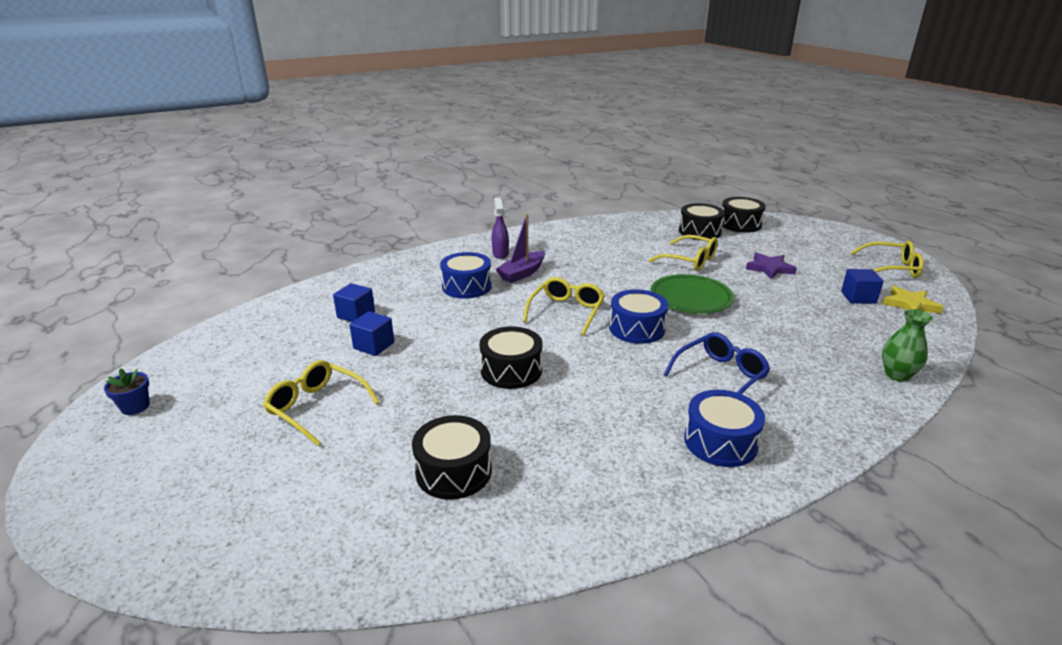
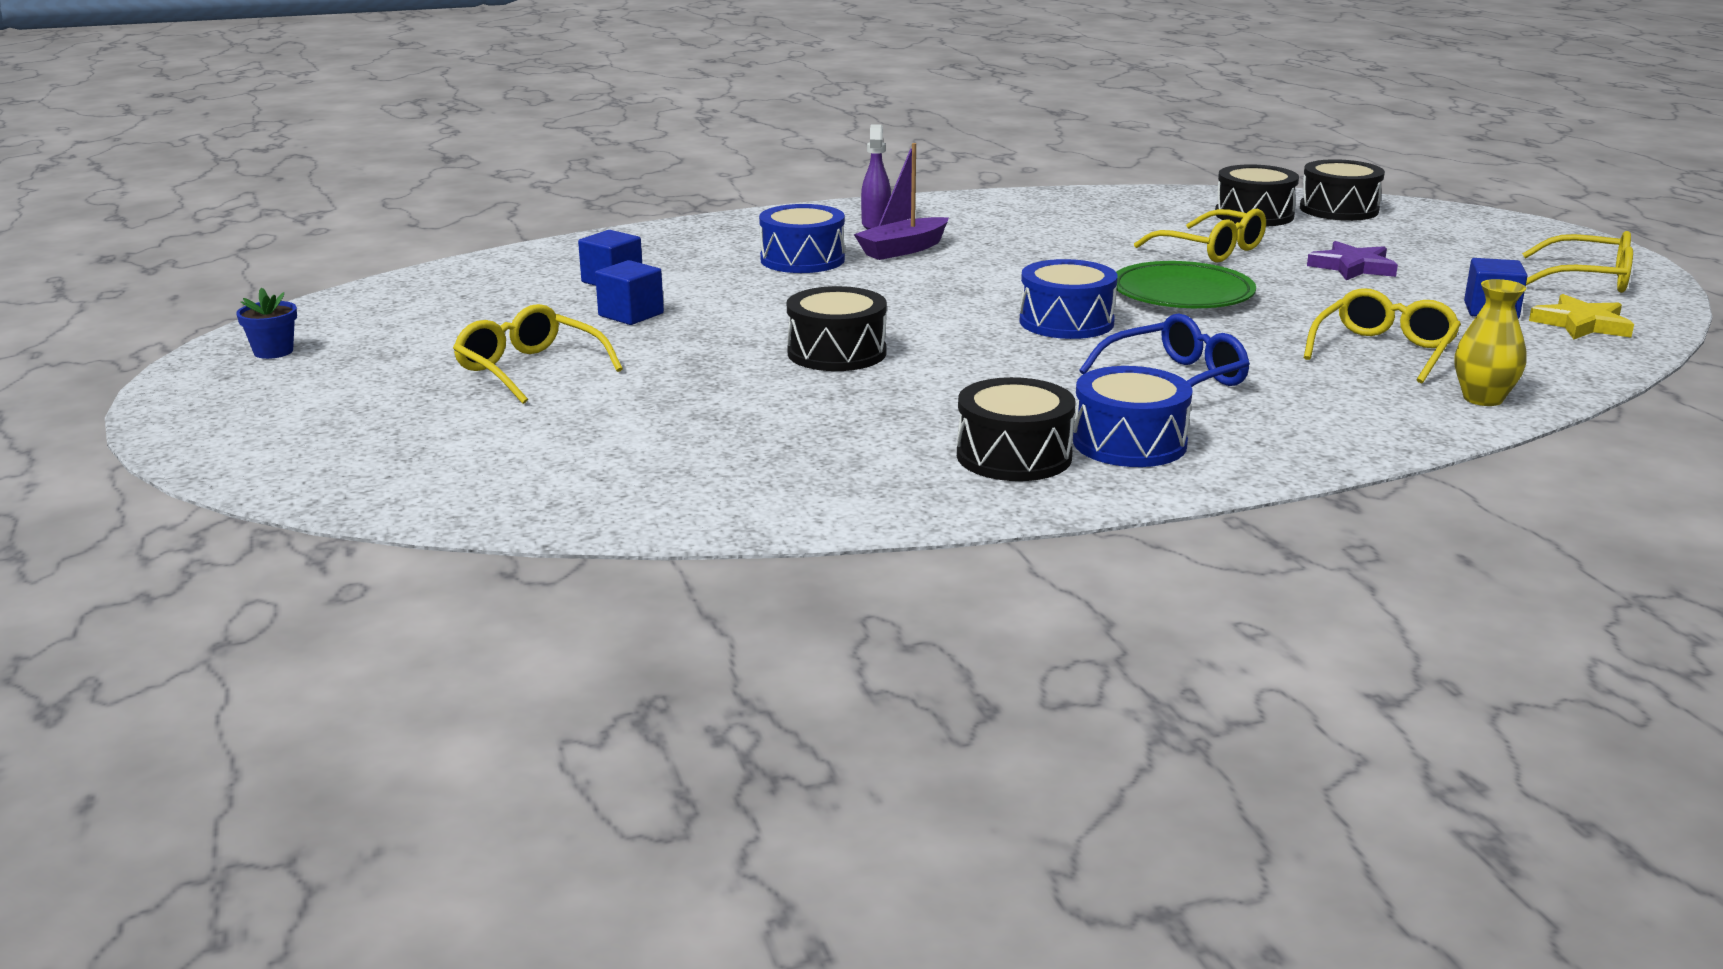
camera: 10 degrees right, 5 degrees down
(453, 471) = (710, 440): black drum -> black drum (1014, 456)
(566, 311) = (957, 297): yellow glasses -> yellow glasses (1384, 351)
(897, 375) = (1482, 399): green vase -> yellow vase

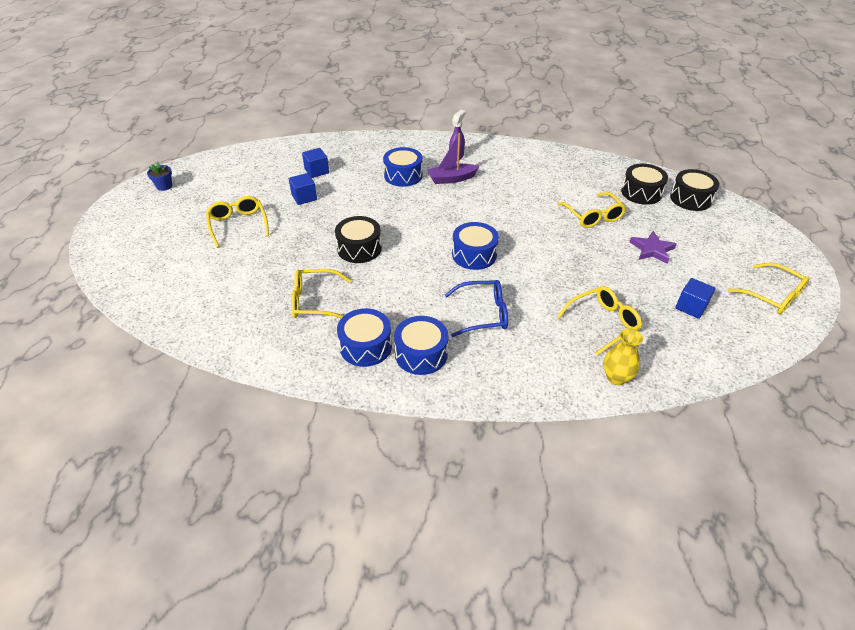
camera: 25 degrees right, 20 degrees up
(836, 427) = (314, 301): none -> yellow glasses
(1014, 456) = (365, 346): black drum -> blue drum
(1182, 294) = (546, 248): green plate -> none
(1581, 324) = (730, 333): yellow star -> none

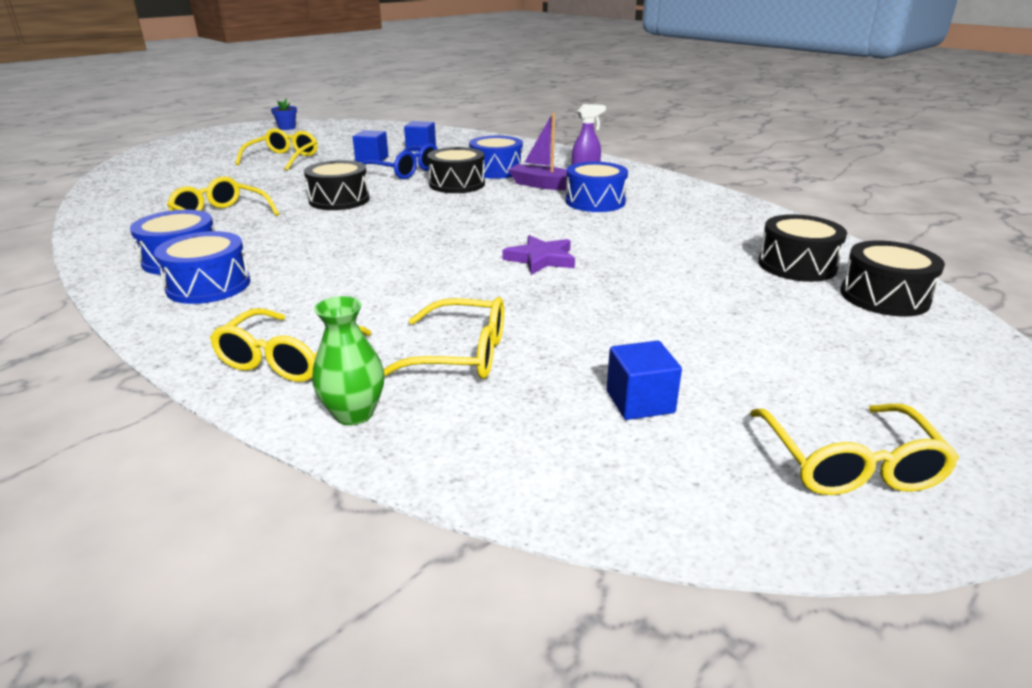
camera: 40 degrees right, 15 degrees down
(402, 200) = (457, 184): none -> black drum
(474, 255) = (438, 240): blue drum -> blue drum (595, 201)
(483, 314) = (339, 284): blue glasses -> blue glasses (405, 171)
(593, 216) = (667, 261): yellow glasses -> yellow glasses (287, 358)
(616, 377) = (354, 413): yellow vase -> green vase
(652, 250) = (698, 320): purple star -> purple star (541, 259)

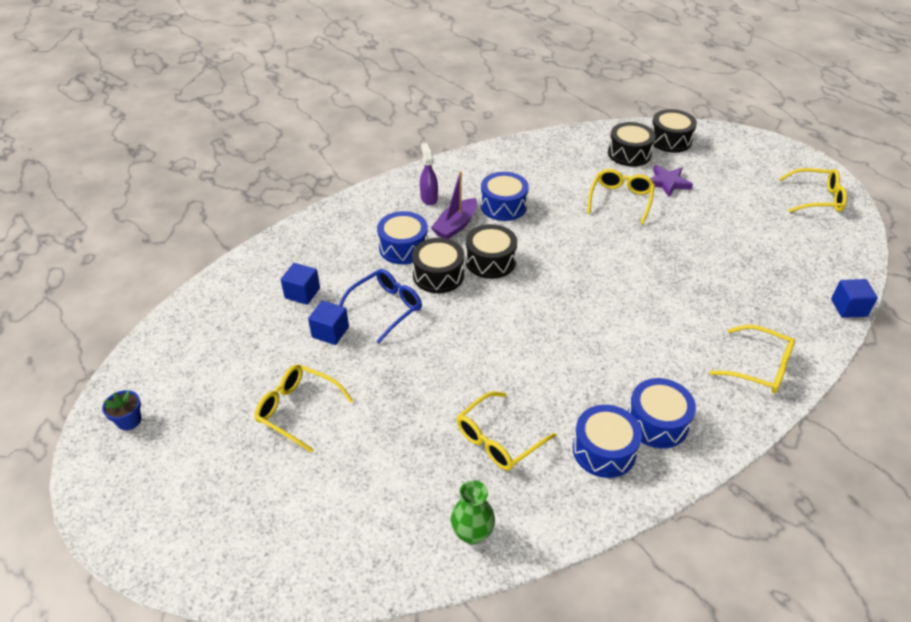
camera: 80 degrees left, 15 degrees up
(339, 200) = (465, 354): black drum -> black drum (490, 261)
(354, 413) = (810, 337): green vase -> green vase (472, 533)
(460, 354) = (746, 295): yellow glasses -> yellow glasses (620, 200)
(541, 259) = (614, 248): purple star -> purple star (667, 183)
(640, 402) = (782, 241): blue cube -> blue cube (848, 308)

